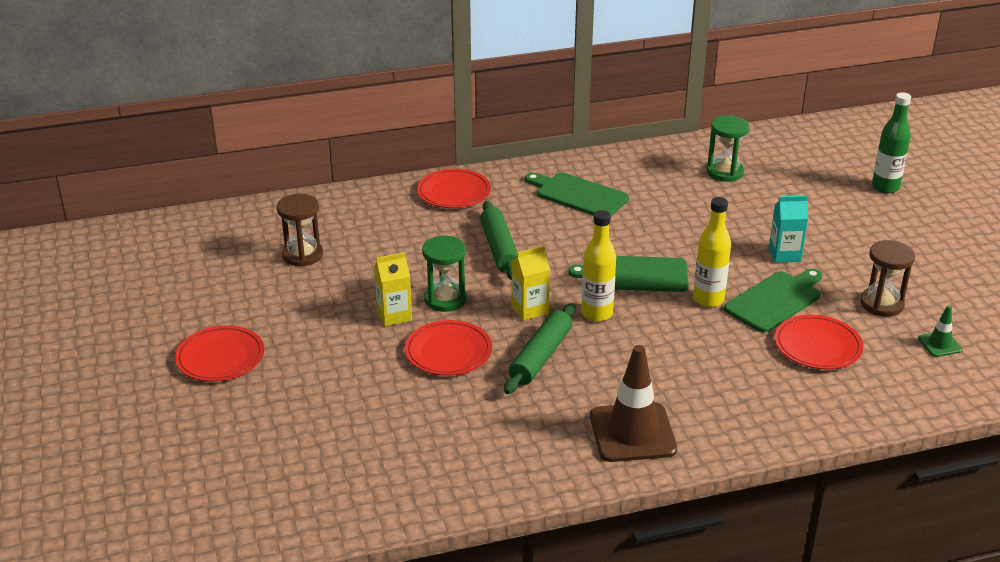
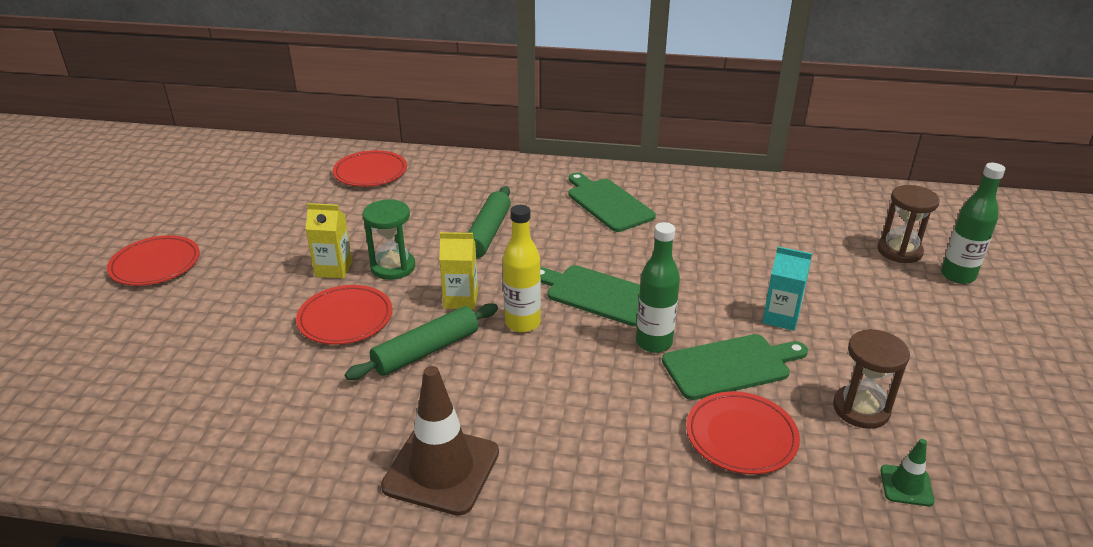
camera: 25 degrees right, 0 degrees up
(302, 255) = (314, 195): brown hourglass -> brown hourglass (899, 251)
(454, 192) = (494, 174): red plate -> red plate (370, 172)
(708, 299) = (654, 343): yellow bottle -> green bottle
(725, 172) = (778, 217): green hourglass -> none

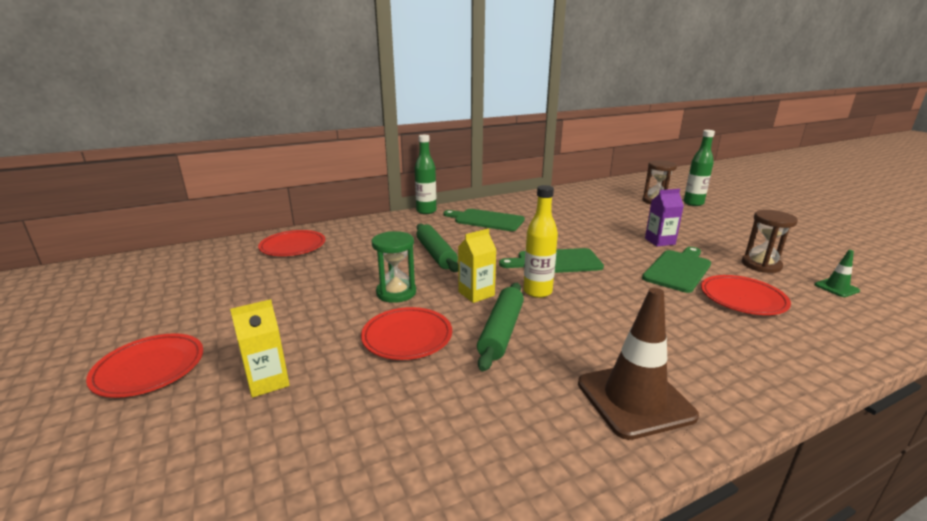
camera: 35 degrees left, 10 degrees down
(333, 269) = (348, 310): yellow carton -> yellow carton (268, 381)
(654, 343) = (625, 273): green bottle -> green bottle (426, 211)
(780, 318) = (659, 241): turquoise carton -> purple carton

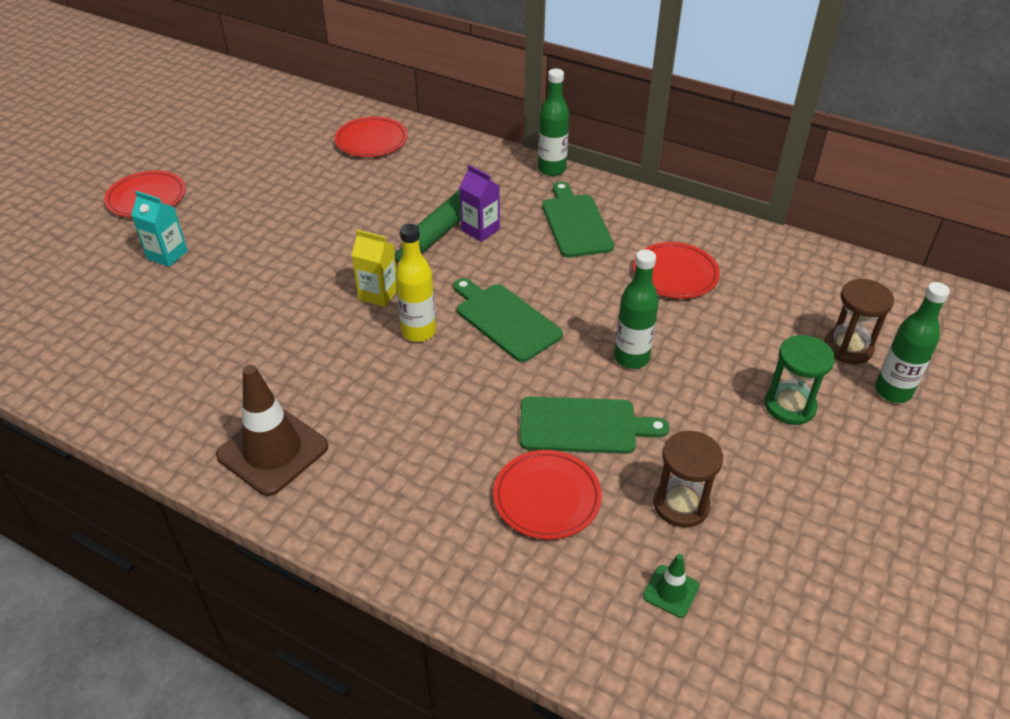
camera: 55 degrees right, 20 degrees up
(268, 381) = (167, 255): yellow carton -> turquoise carton
(396, 293) = (337, 246): green hourglass -> green hourglass (790, 406)
(407, 337) = (271, 288): red plate -> red plate (675, 274)
(501, 331) = (321, 337): green rolling pin -> none
(625, 241) = (631, 358): none -> green bottle
(659, 241) = (667, 389): purple carton -> purple carton (480, 230)

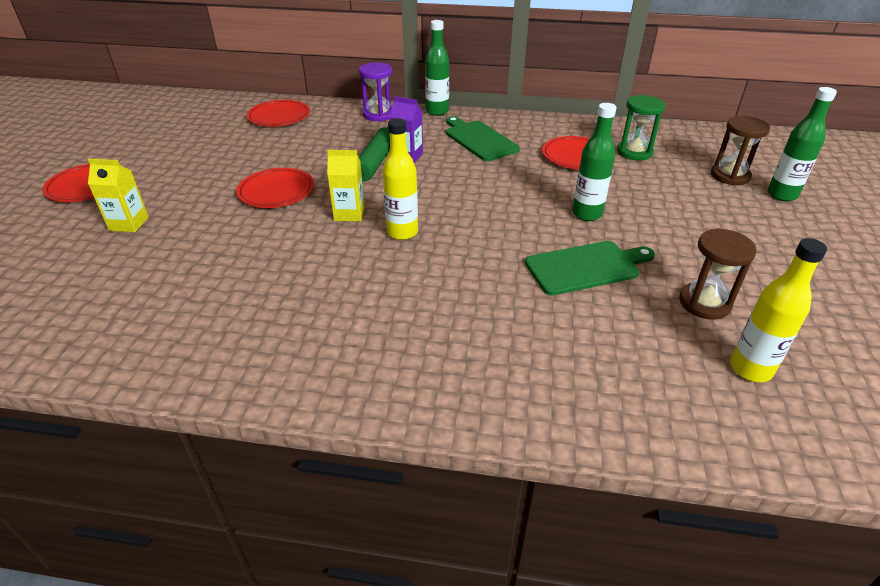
camera: 20 degrees left, 5 degrees down
(167, 255) = (129, 223): turquoise carton -> yellow carton
(273, 451) = (322, 355): brown traffic cone -> none
(481, 160) = (378, 115): none -> purple hourglass
(505, 320) = (469, 209): green cutting board -> none
(547, 497) = (597, 326): red plate -> red plate (276, 191)
(671, 591) = (750, 369): green traffic cone -> yellow bottle
(790, 406) = (723, 219): green hourglass -> green hourglass (634, 152)

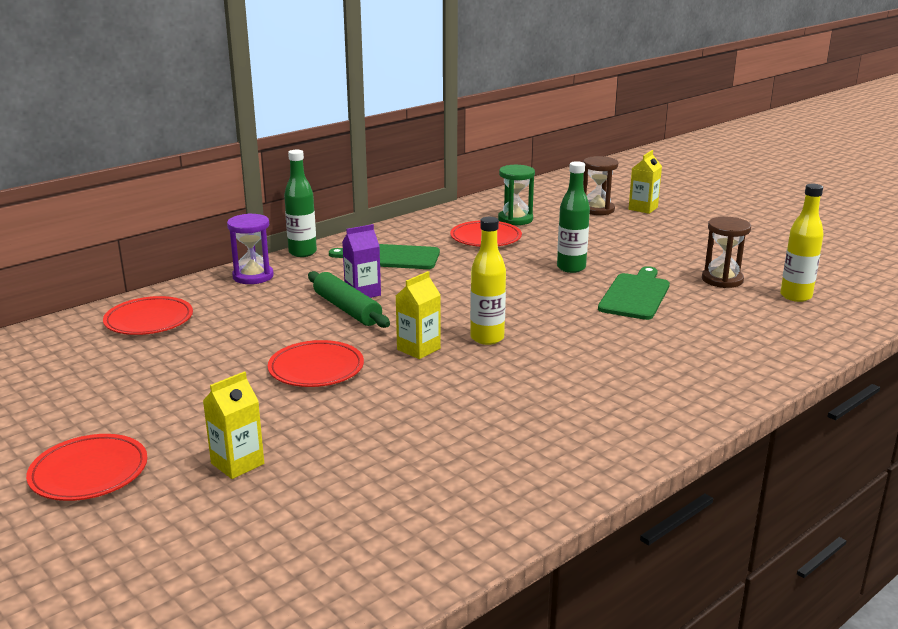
camera: 50 degrees left, 15 degrees down
(782, 195) = (643, 208): green bottle -> yellow carton

